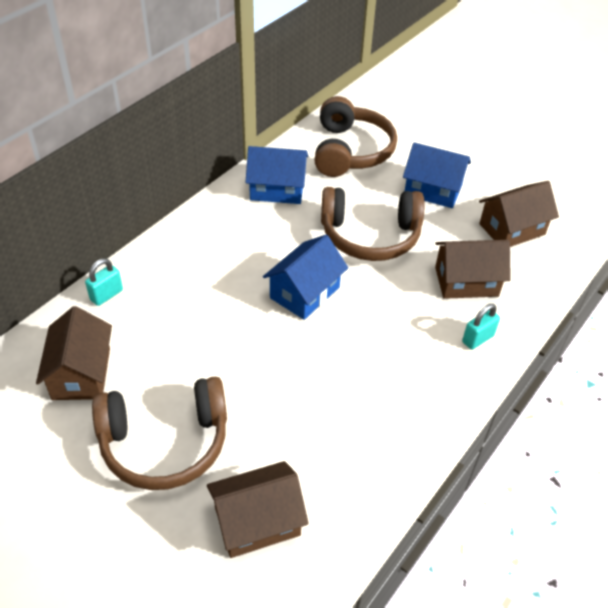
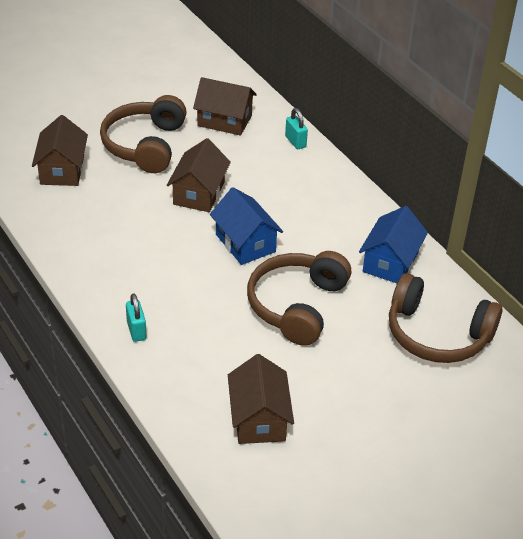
camera: 110 degrees right, 5 degrees down
(433, 190) = (347, 378): blue house -> none
(466, 281) = (205, 351): brown house -> brown house (199, 193)

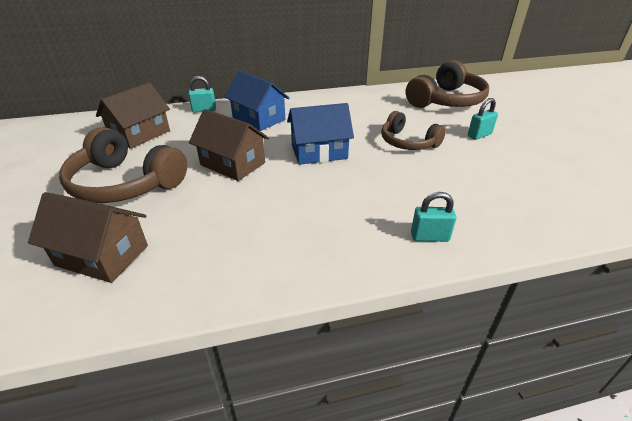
camera: 70 degrees left, 5 degrees down
(259, 419) = (549, 182): brown house -> none
(297, 305) = (408, 142): brown headphones -> brown headphones, size x0.64
(345, 365) = (479, 135): none -> turquoise padlock
(390, 262) = (369, 102): blue house -> blue house (259, 118)

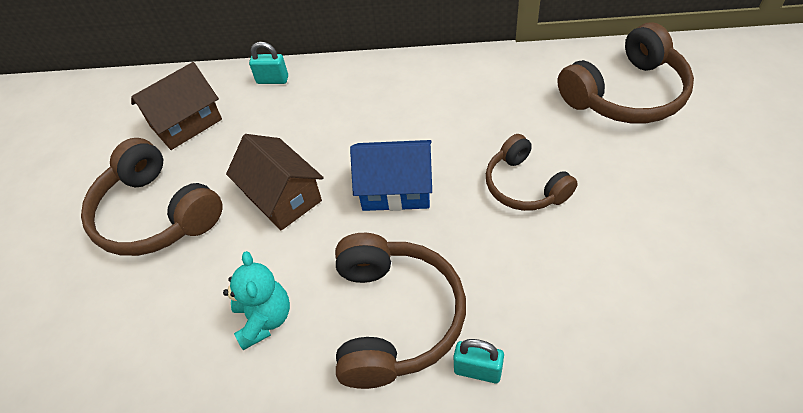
camera: 20 degrees right, 15 degrees up
(102, 255) = (117, 327): brown house -> none
(242, 232) = (264, 319): none -> turquoise teddy bear
(259, 118) = (338, 107): blue house -> none
(350, 217) = (394, 318): none -> brown headphones
(479, 135) = (639, 183): turquoise padlock -> none

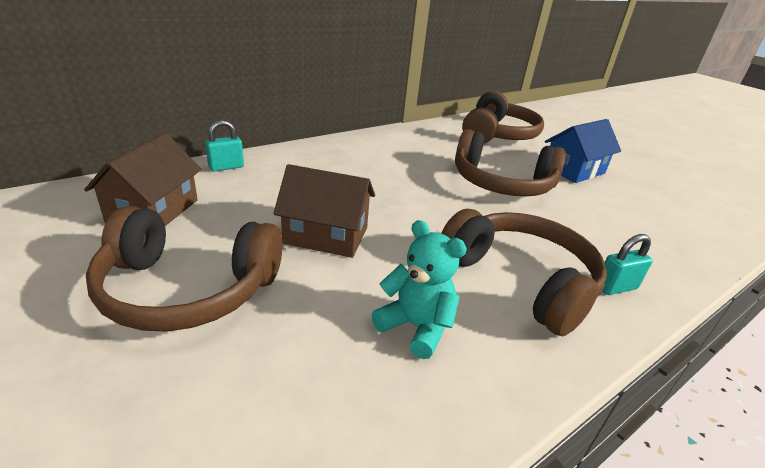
camera: 45 degrees left, 20 degrees down
(396, 189) = (419, 206): blue house -> blue house (574, 170)
(524, 186) = (501, 183): brown headphones -> brown headphones, size x1.57

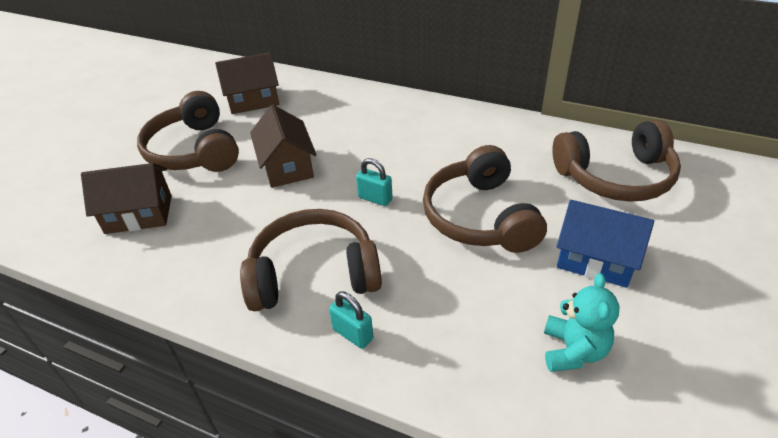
camera: 65 degrees right, 10 degrees up
(226, 167) = (331, 90): turquoise padlock -> turquoise padlock (375, 198)
(273, 394) = (139, 214): none -> brown house
(416, 327) = (220, 241): turquoise teddy bear -> turquoise teddy bear (573, 351)
(521, 280) = (313, 274): brown headphones -> brown headphones turned 120 degrees counterclockwise

